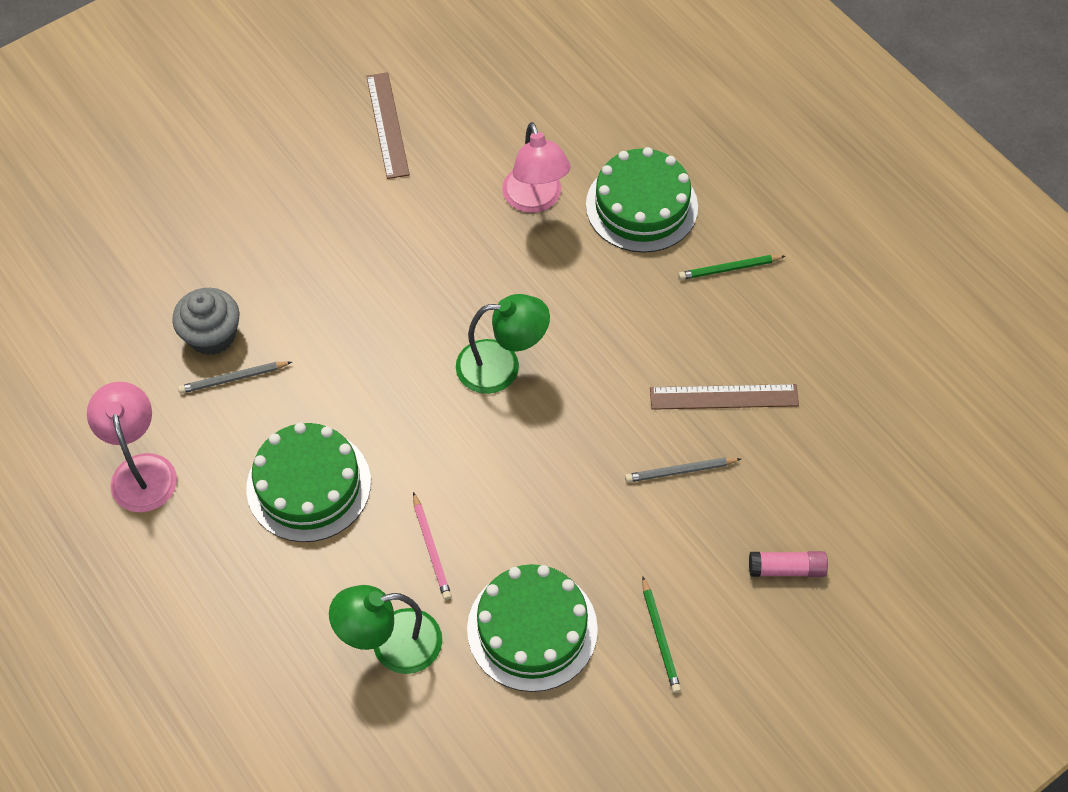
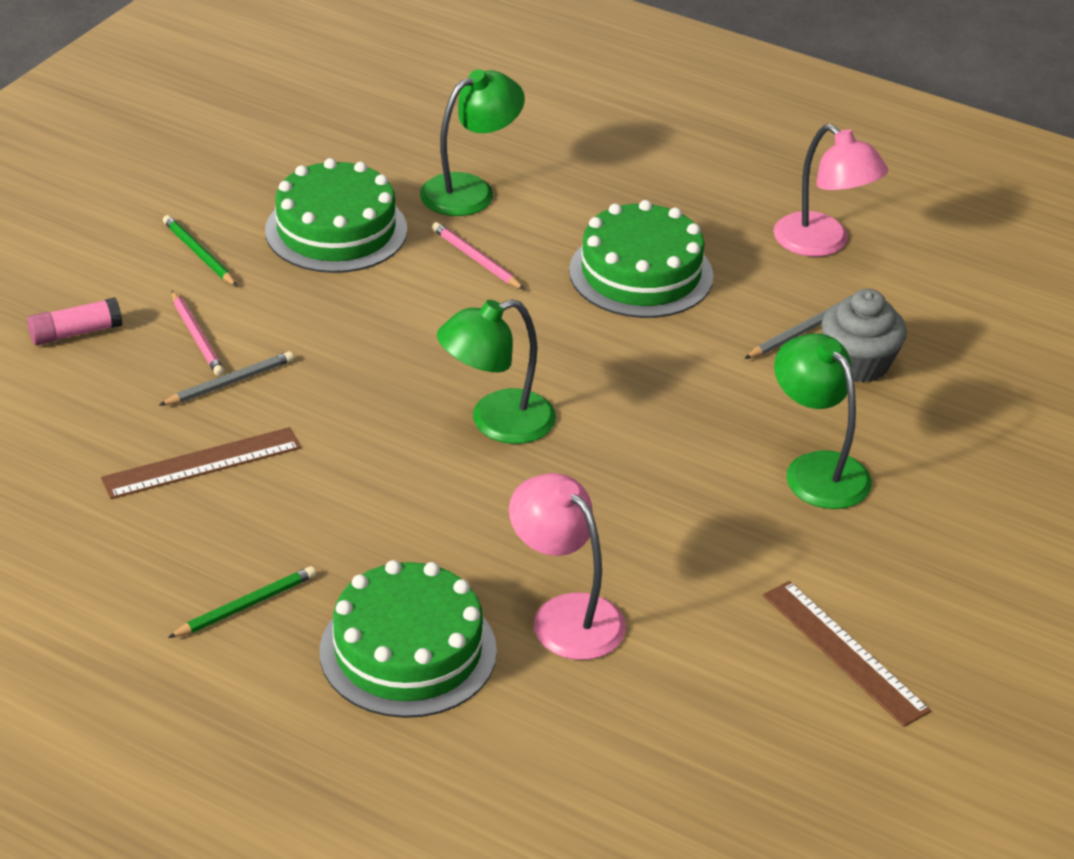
camera: 155 degrees right, 20 degrees down
(309, 254) = (816, 469): none -> green lamp
(691, 531) = (197, 337): none -> pink pencil

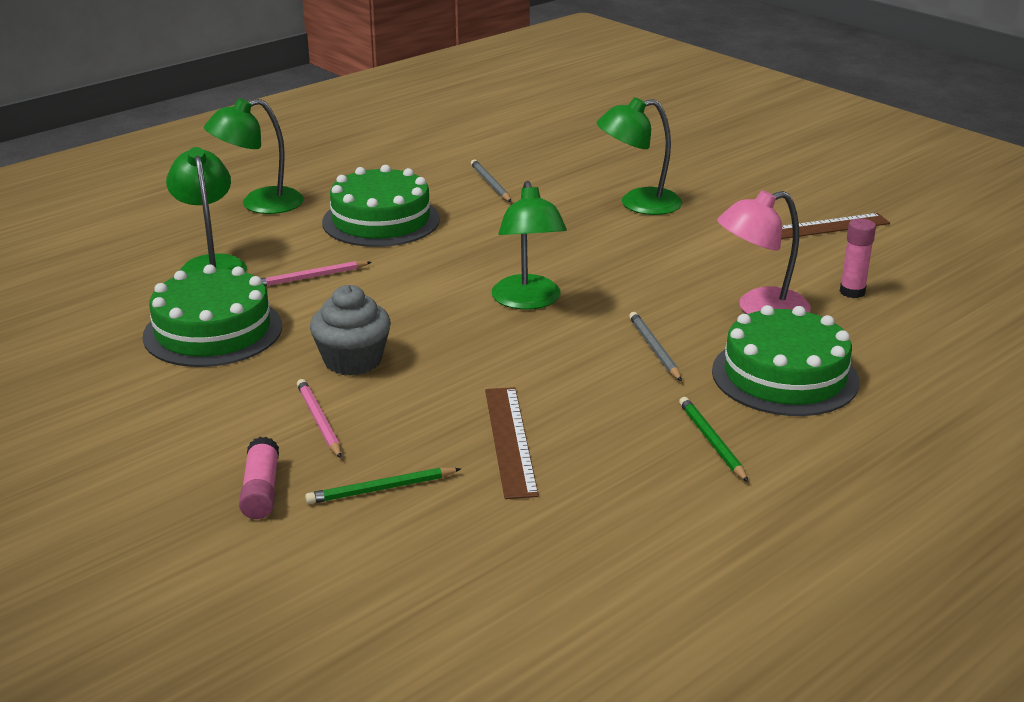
camera: 70 degrees left, 10 degrees down
(197, 337) = (319, 421): pink pencil -> pink pencil turned 105 degrees counterclockwise
(199, 254) = (187, 404): green pencil -> green pencil (381, 489)
(229, 383) = (401, 412): grey pencil -> grey pencil (654, 349)
(632, 180) = (259, 204): none -> green lamp
(657, 698) = (852, 292): none -> pink glue stick
(822, 243) = (395, 159): pink lamp -> none
(858, 363) = (535, 173): grey cupcake -> grey cupcake (353, 361)

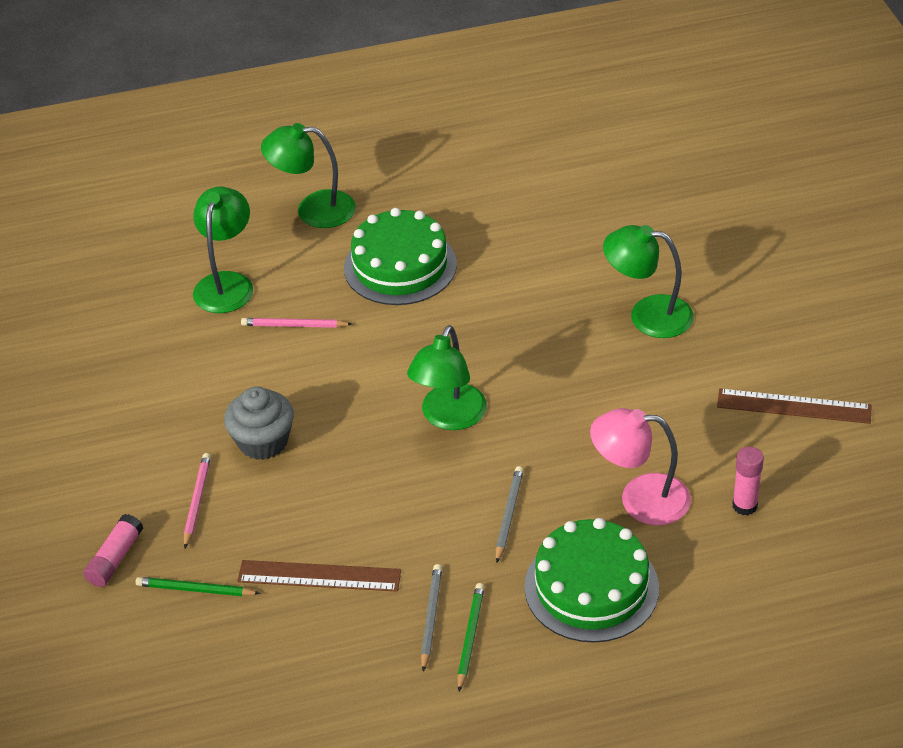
camera: 30 degrees right, 15 degrees up
(213, 331) = (181, 368): green cake -> none
(490, 184) = (533, 241): grey pencil -> grey pencil (431, 618)
(510, 440) = (319, 576): brown ruler -> brown ruler turned 75 degrees clockwise

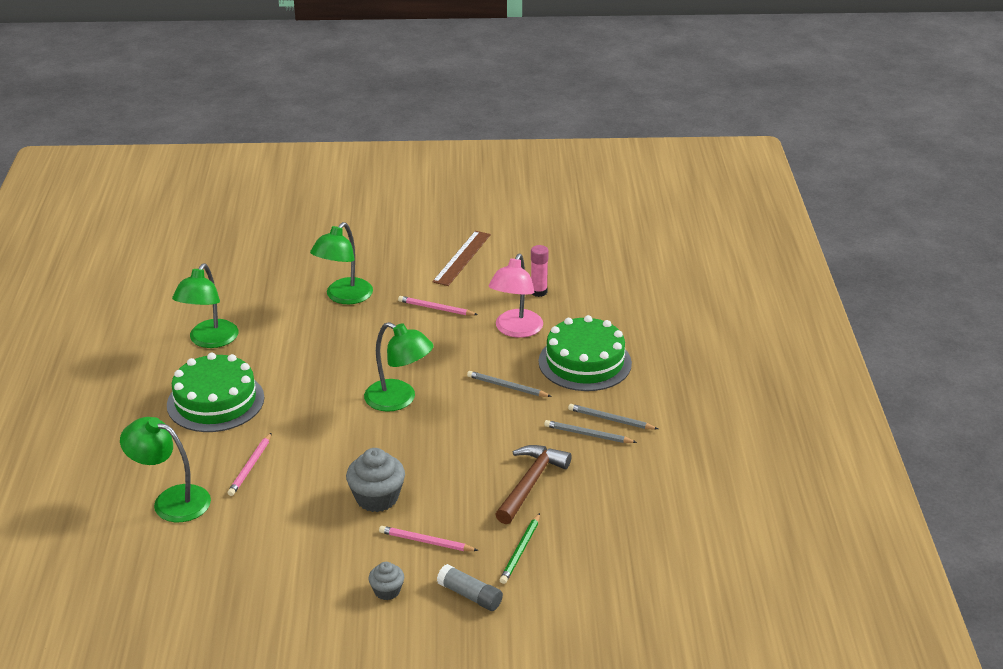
camera: 80 degrees left, 10 degrees down
(113, 486) = (387, 591): none -> grey cupcake
(115, 558) = (470, 595): pink glue stick -> grey glue stick
(313, 209) = (110, 439): green lamp -> green lamp (209, 340)
(319, 576) = (530, 483): brown ruler -> brown hammer
(470, 637) = (611, 419): green pencil -> grey pencil
(658, 407) = (436, 308): none -> pink pencil

